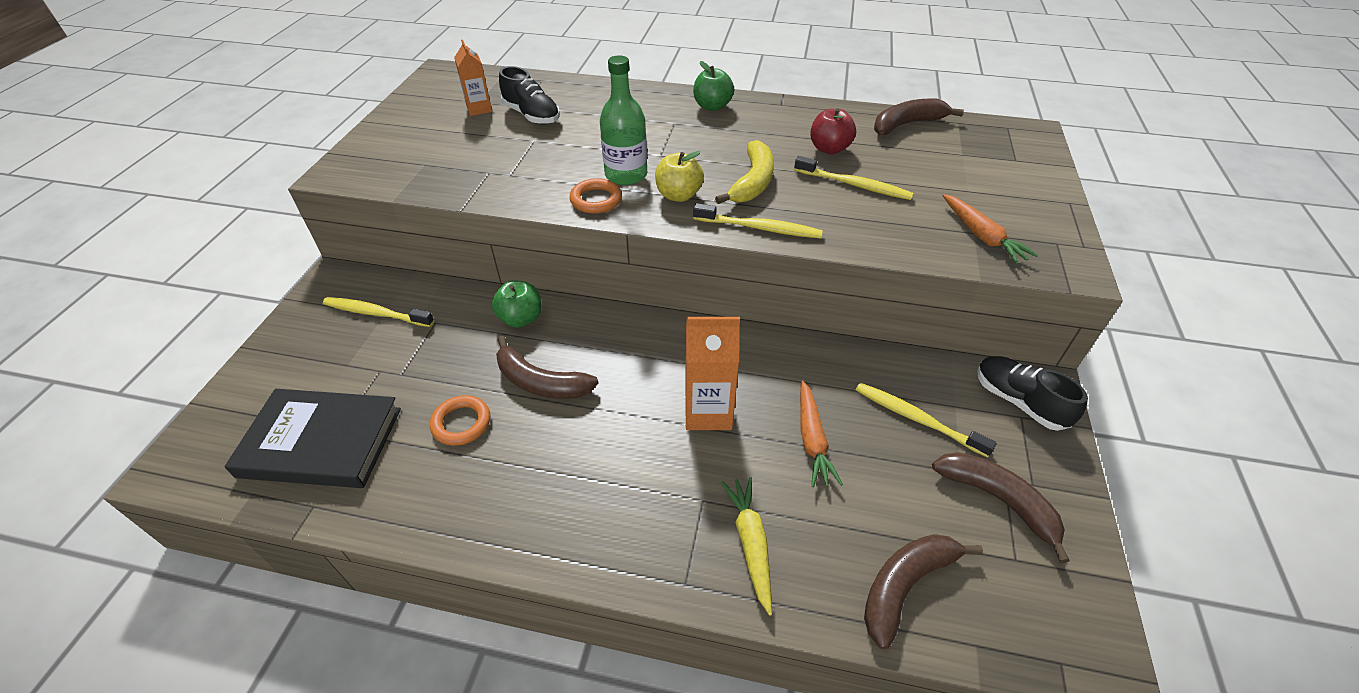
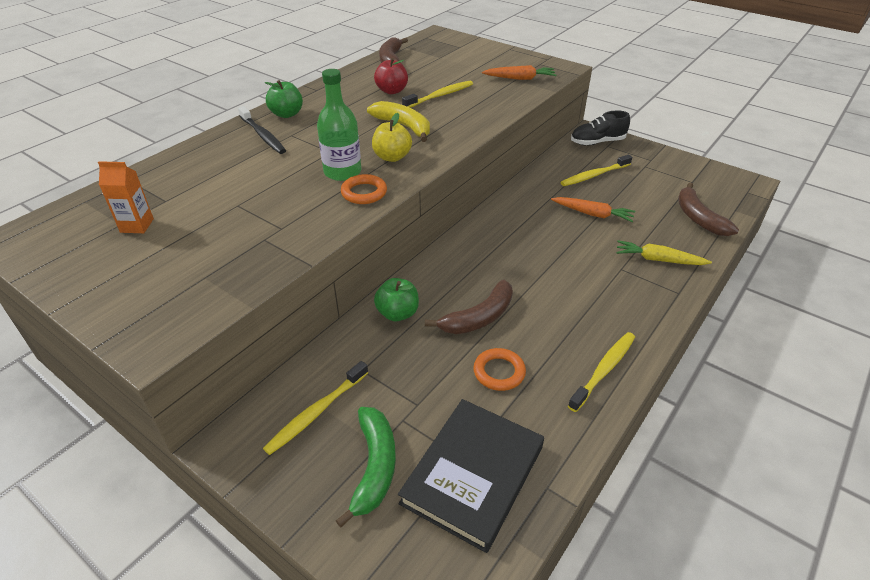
camera: 65 degrees left, 5 degrees down
(322, 371) = (374, 467): none -> green banana
(532, 115) = (191, 198): black shoe -> none
(660, 109) = (263, 135): none -> black toothbrush
(708, 412) = (551, 246): orange carton -> none
(759, 228) = (457, 138): yellow toothbrush -> yellow toothbrush (603, 370)
(998, 500) = (656, 172): brown banana -> none

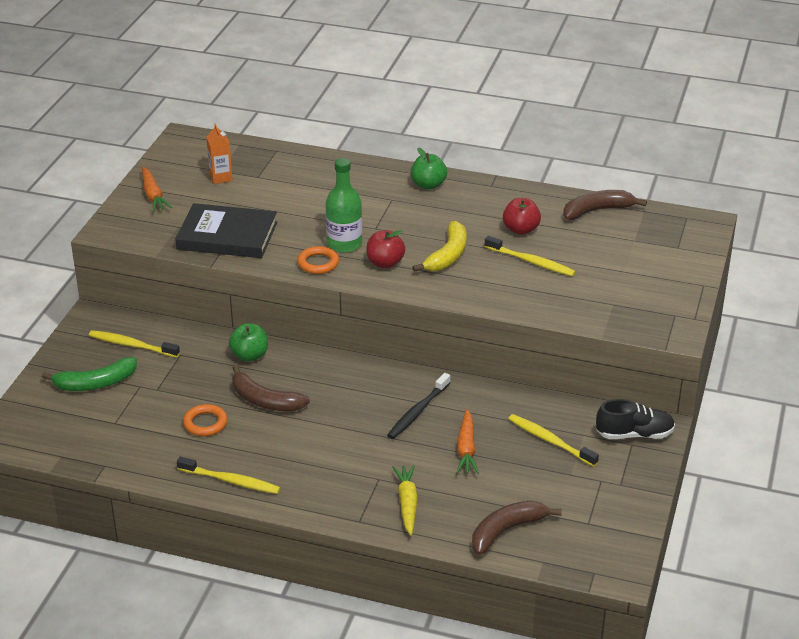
camera: 70 degrees right, 5 degrees down
(263, 135) = (381, 185): black toothbrush -> black toothbrush (418, 411)
(392, 157) = (385, 263): yellow apple -> red apple
(473, 475) = (103, 429): black book -> black book (227, 236)
(520, 78) = (617, 307): orange carrot -> orange carrot (153, 195)
(597, 142) = (634, 434): black shoe -> black shoe turned 120 degrees clockwise

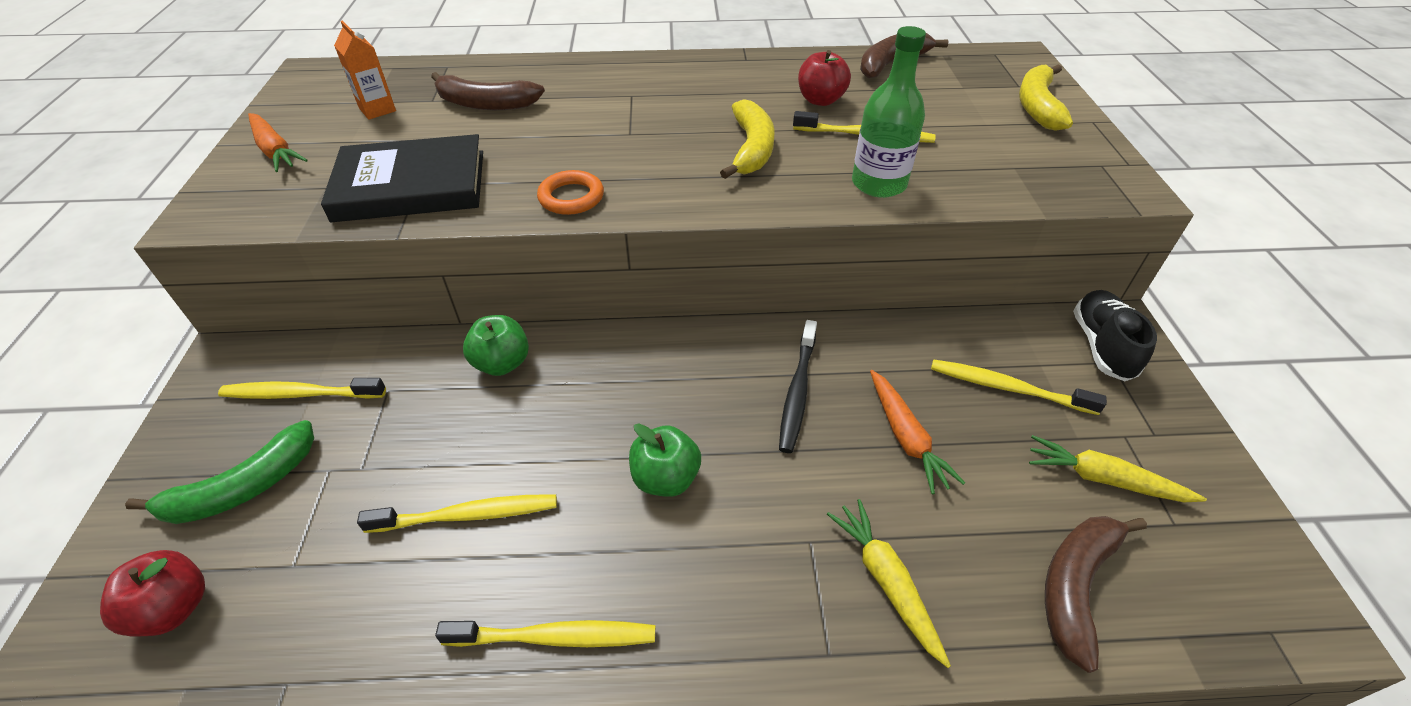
camera: 20 degrees left, 10 degrees up
(205, 423) = (467, 515): orange ring -> yellow toothbrush
(265, 400) = (555, 438): brown banana -> brown banana (486, 104)
(344, 244) = (597, 162): green bottle -> green bottle (879, 184)
(385, 263) = (671, 177): red apple -> red apple (174, 608)
(428, 185) = (668, 71): green apple -> green apple (665, 478)
(567, 495) = (1104, 479): none -> yellow carrot
(634, 434) = (1102, 346): black shoe -> black shoe turned 60 degrees counterclockwise
(674, 266) = (1037, 106): none -> yellow banana

